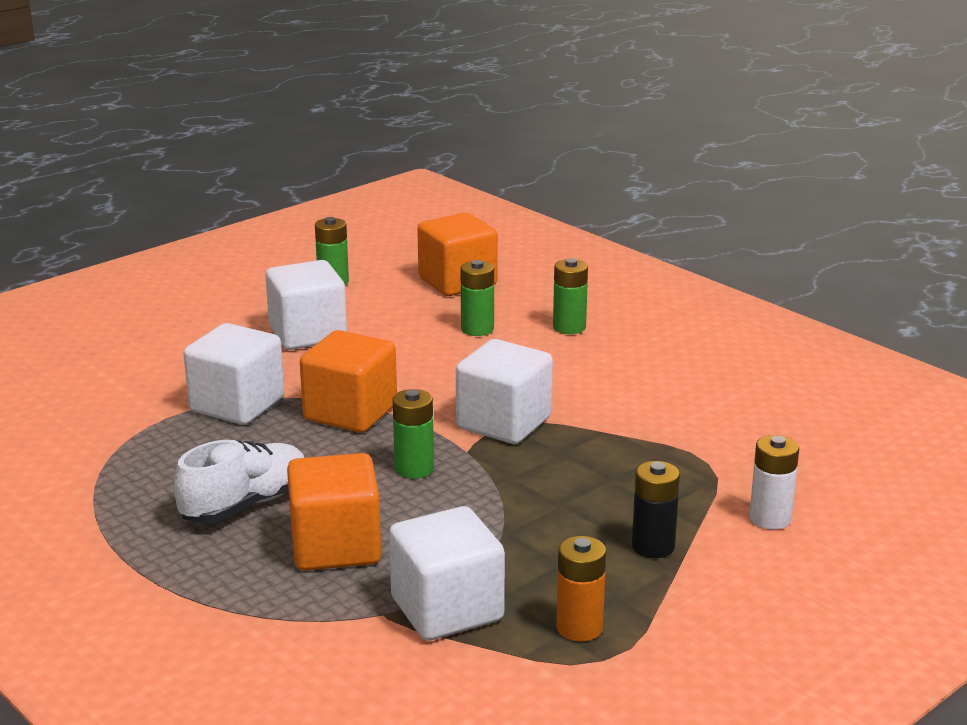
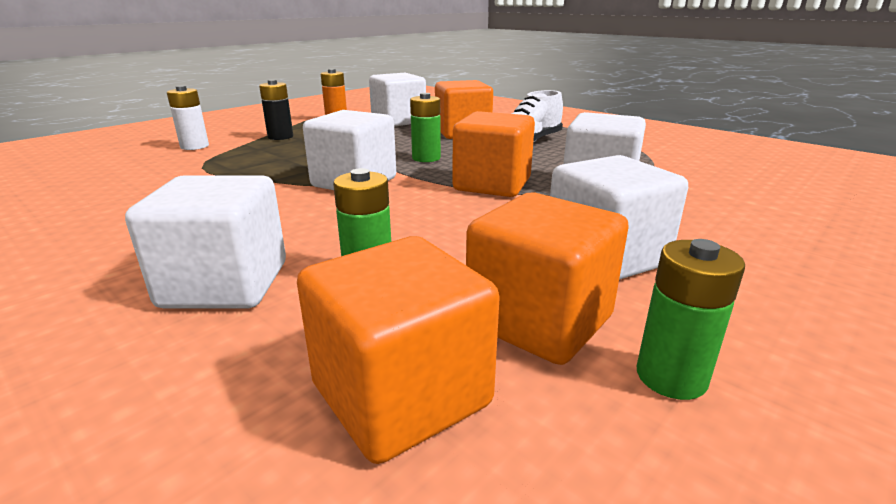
camera: 175 degrees right, 0 degrees up
(380, 303) = (539, 321): none -> orange cube
(569, 327) = (225, 284): green battery -> white cube

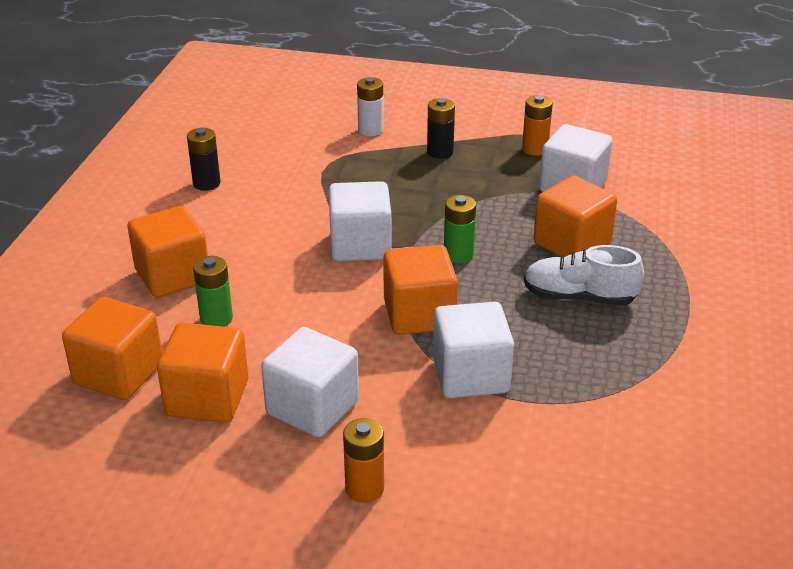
camera: 60 degrees right, 10 degrees up
(87, 221) = (206, 183): none -> black battery
(225, 284) = (172, 276): white cube -> orange cube
(671, 377) = (182, 455): green battery -> none
(766, 262) = (364, 489): none -> orange battery

